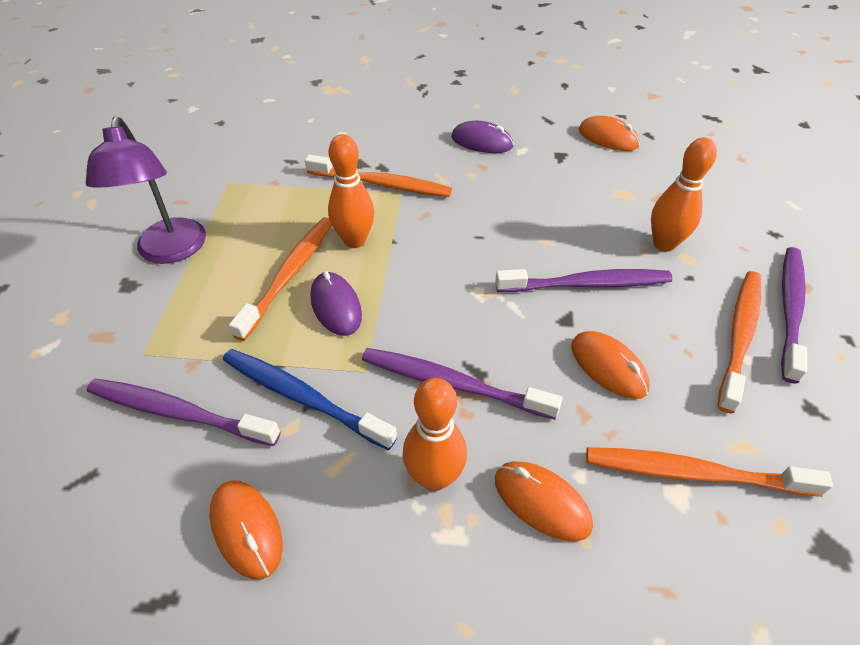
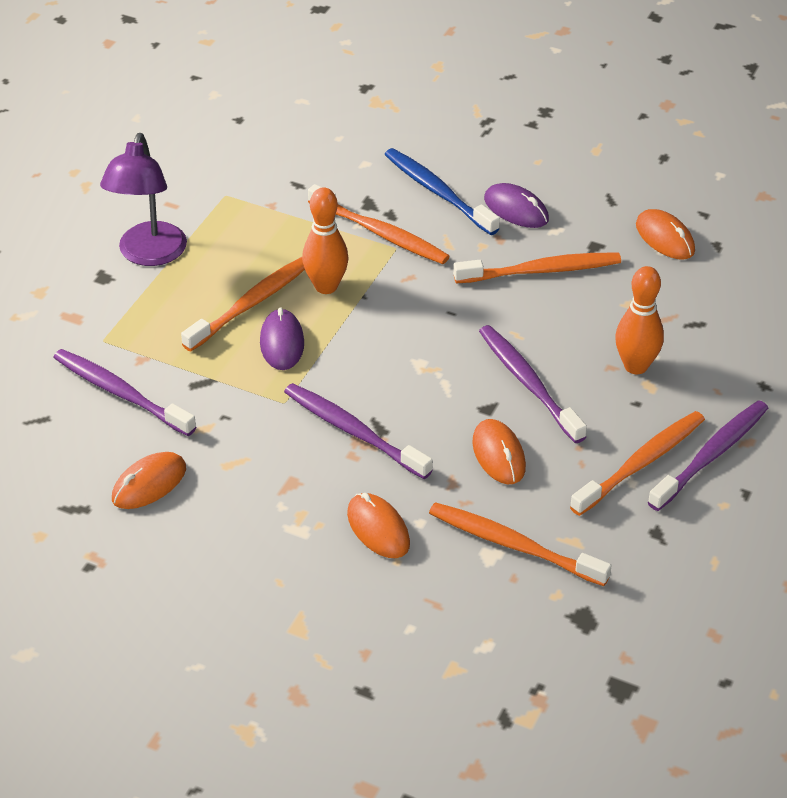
camera: 20 degrees right, 5 degrees down
(247, 529) = (149, 484): orange mouse -> orange mouse turned 60 degrees clockwise
(302, 397) = (223, 408): blue toothbrush -> blue toothbrush (438, 192)
(434, 477) = (303, 491): orange bowling pin -> none
(532, 183) = (541, 271): none -> orange toothbrush
(587, 284) = (528, 383): purple toothbrush -> purple toothbrush turned 135 degrees counterclockwise

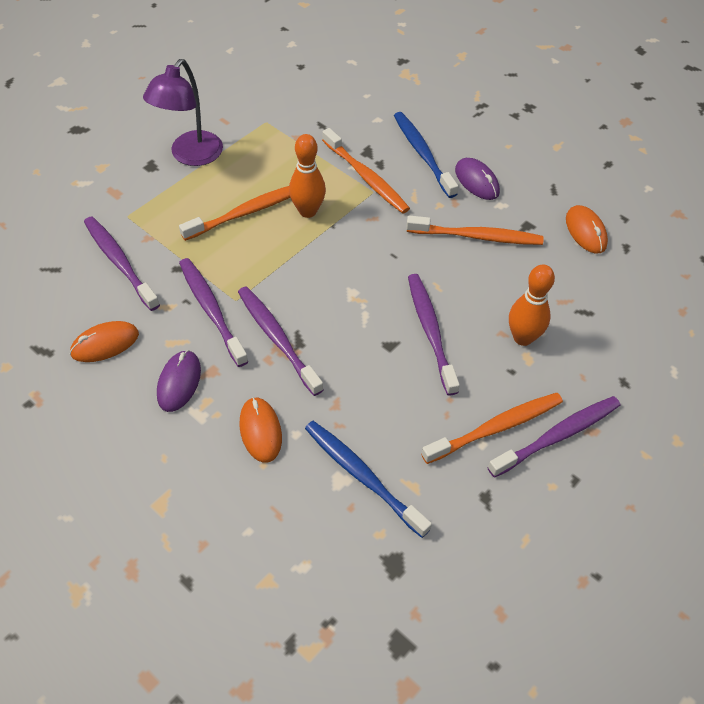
camera: 15 degrees right, 10 degrees up
(260, 419) = (211, 310): none -> purple toothbrush
(282, 343) = (255, 250): purple mouse -> purple mouse (179, 382)
(498, 455) = (382, 389): orange mouse -> none
(513, 545) = (362, 476): orange toothbrush -> blue toothbrush

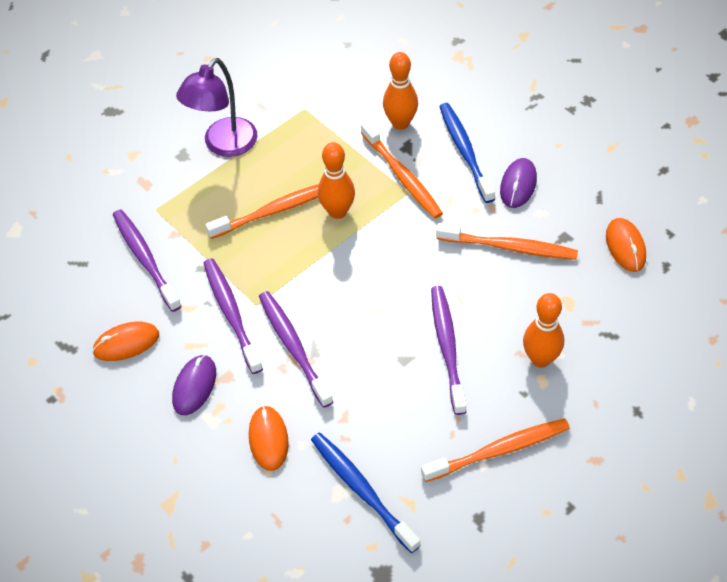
camera: 10 degrees right, 0 degrees up
(359, 131) = (400, 123): none -> orange bowling pin
(477, 181) = (518, 185): purple mouse -> purple mouse turned 45 degrees clockwise
(557, 436) = (559, 462): purple toothbrush -> none

